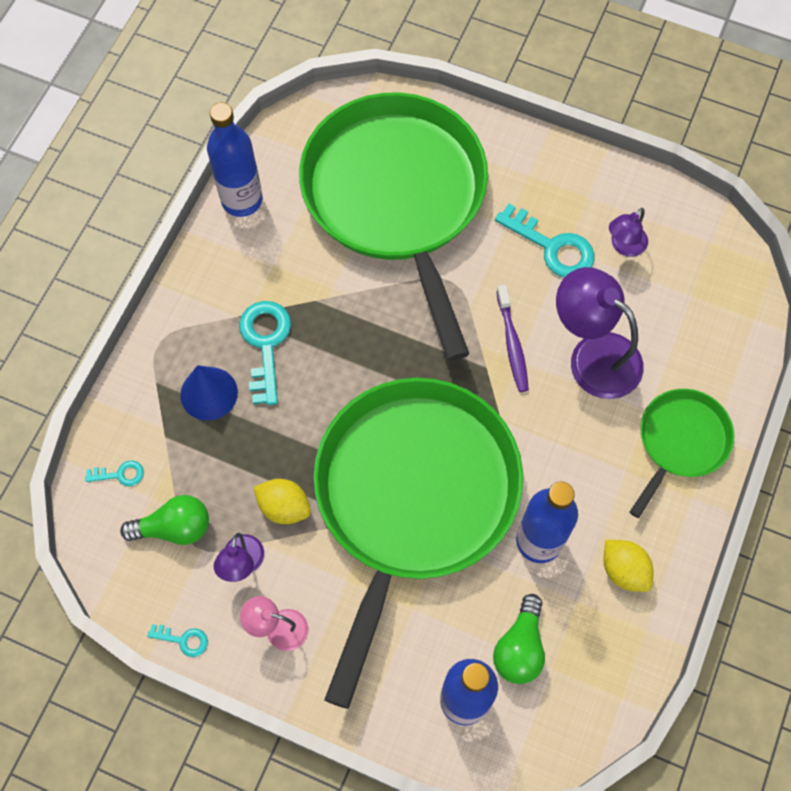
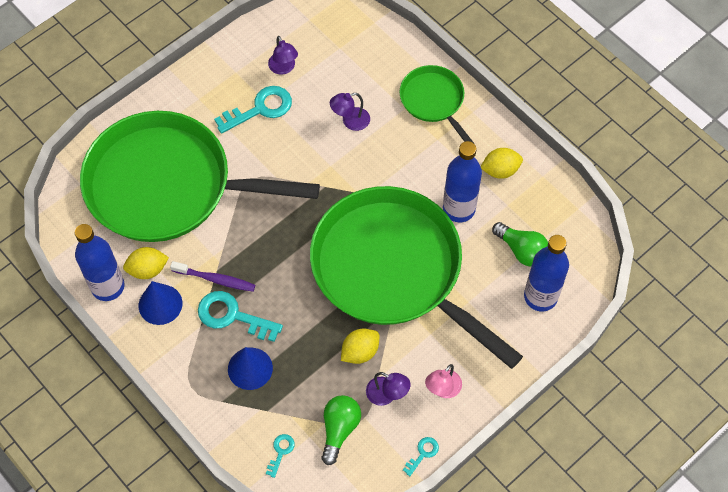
camera: 65 degrees left, 5 degrees down
(245, 262) = (160, 304): none -> blue cone
(281, 229) = (147, 270): none -> yellow lemon
(512, 344) = (317, 164): purple toothbrush -> purple toothbrush (215, 279)
(593, 355) = (350, 121): purple lamp -> purple lamp, size x0.53

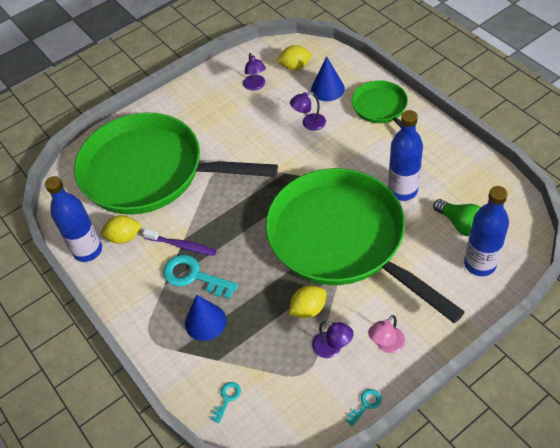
camera: 10 degrees right, 10 degrees down
(160, 304) = (131, 265): blue cone -> blue cone (327, 89)
(260, 109) = (233, 115): turquoise key -> none
(339, 429) = (285, 379): green light bulb -> none
(500, 170) = (440, 160): yellow lemon -> yellow lemon (295, 66)

